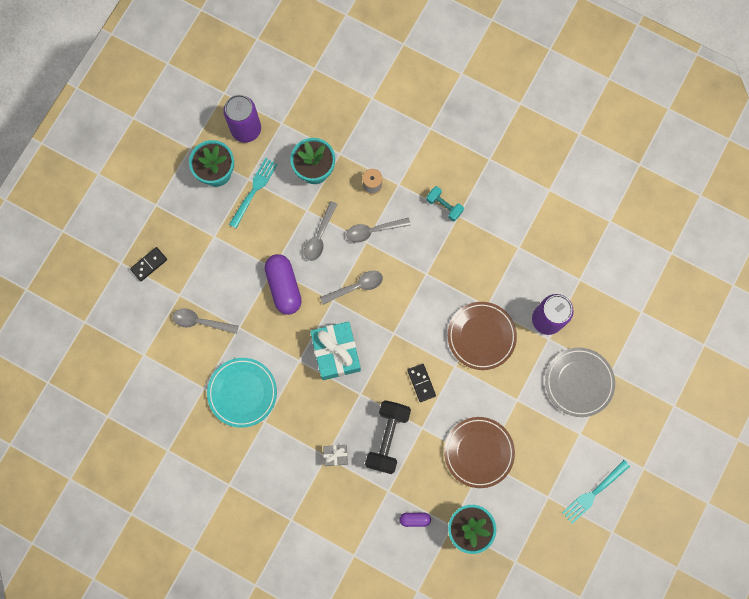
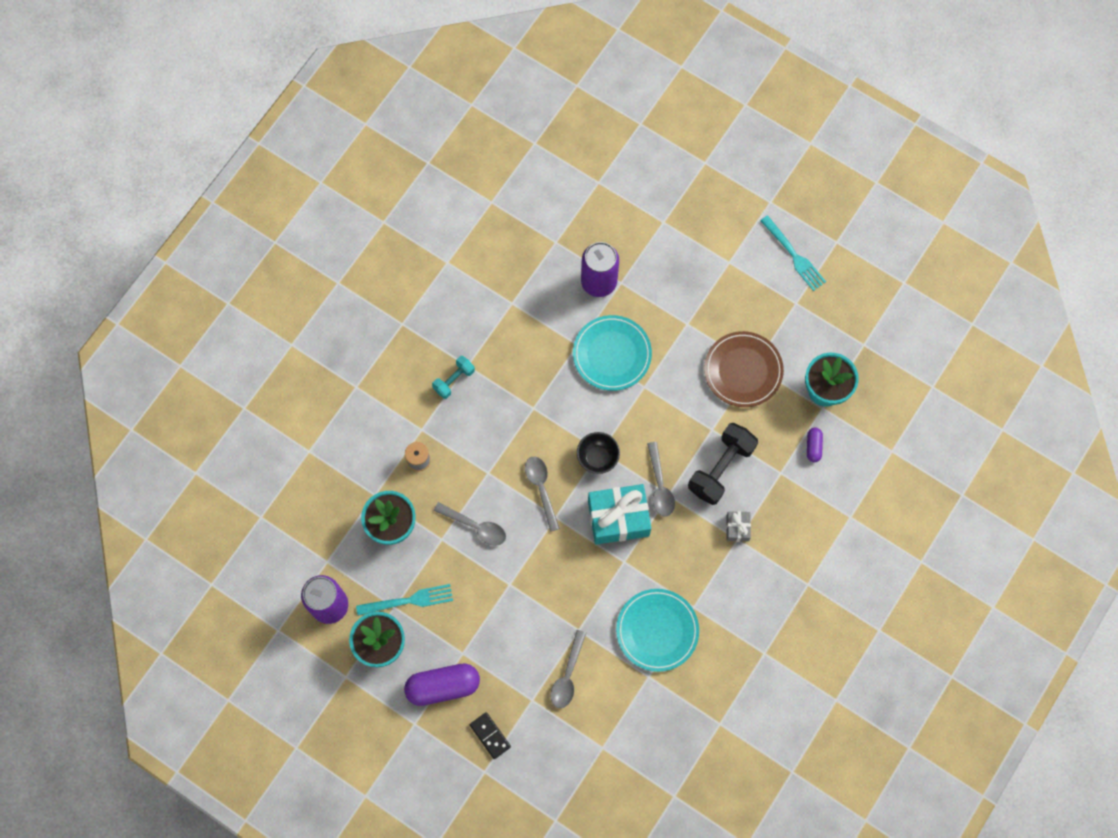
camera: 85 degrees left, 5 degrees down
(254, 190) = (409, 600): turquoise fork -> turquoise fork turned 135 degrees clockwise
(284, 287) = (533, 573): purple capsule -> purple capsule (443, 686)
(373, 230) = (475, 463): grey spoon -> grey spoon (660, 485)
(387, 331) = (597, 458): none -> black bowl
(387, 438) = (721, 468): black dumbbell -> black dumbbell turned 75 degrees counterclockwise
(421, 383) = (660, 425): black domino -> none
(481, 336) = (612, 354): brown plate -> turquoise plate
(579, 382) = (672, 256): grey plate -> none

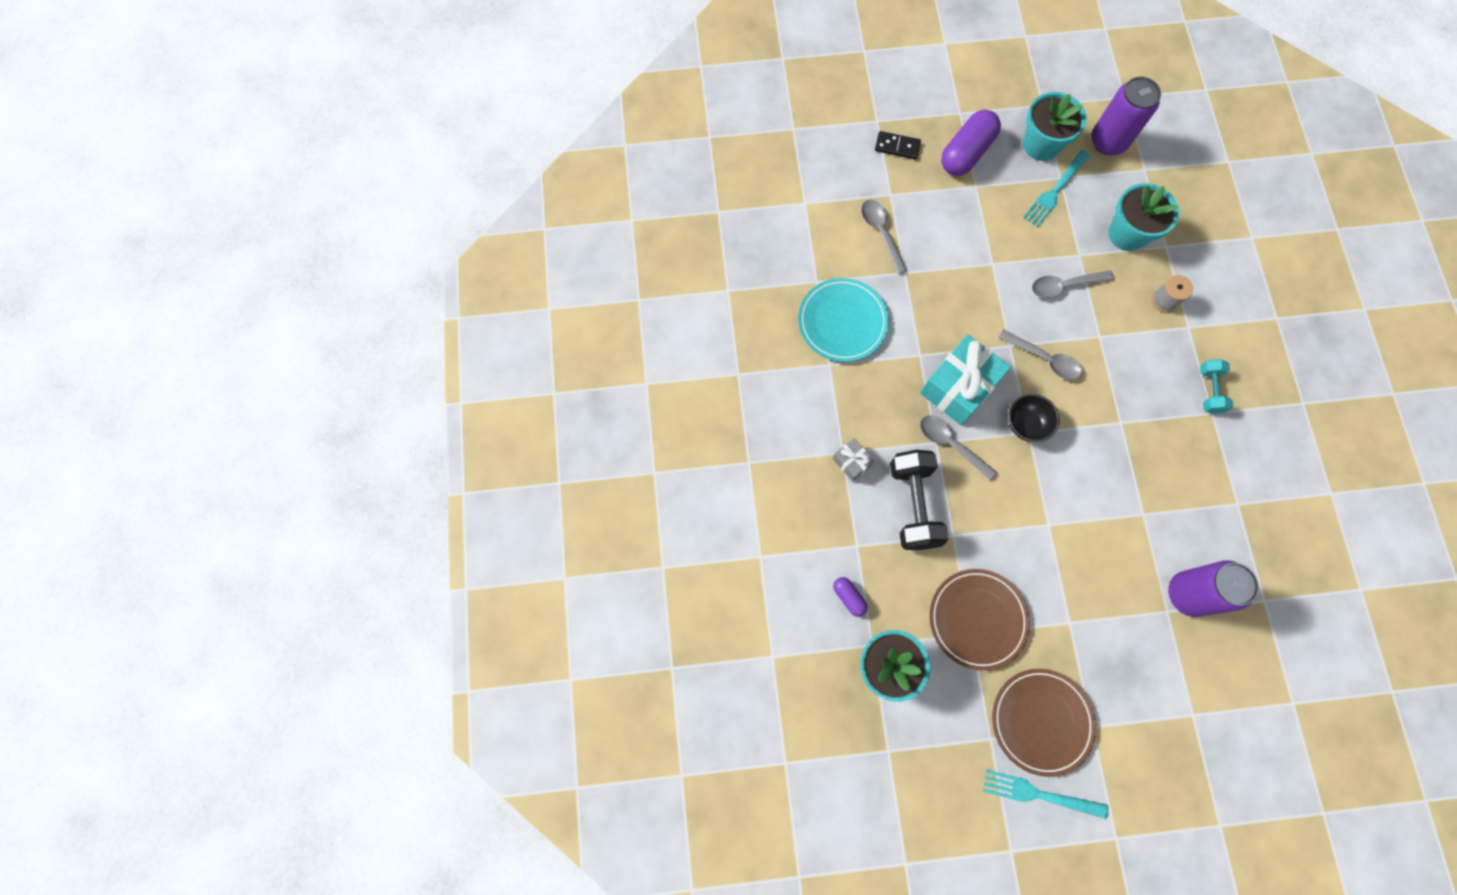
camera: 140 degrees right, 0 degrees up
(612, 354) = (1106, 531): turquoise plate -> none
(757, 288) = (1041, 721): none -> brown plate

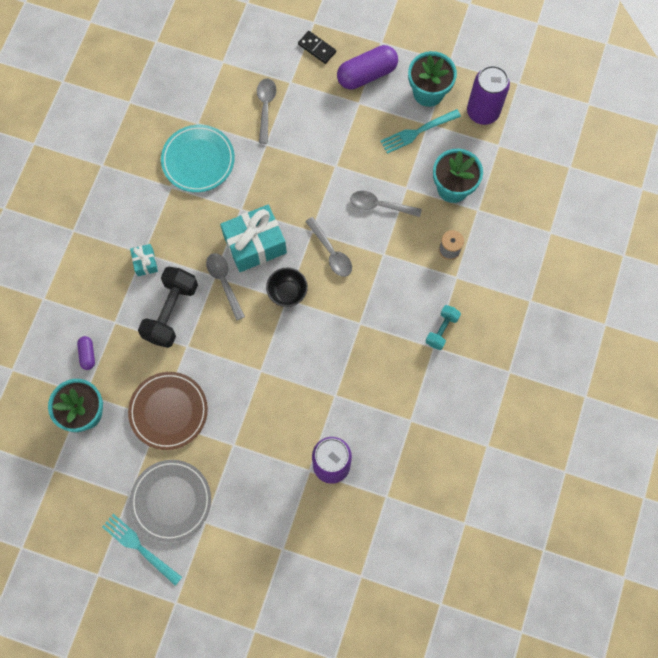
camera: 25 degrees right, 0 degrees up
(851, 462) = (145, 263): grey gift -> turquoise gift
(1041, 721) = (171, 501): brown plate -> grey plate

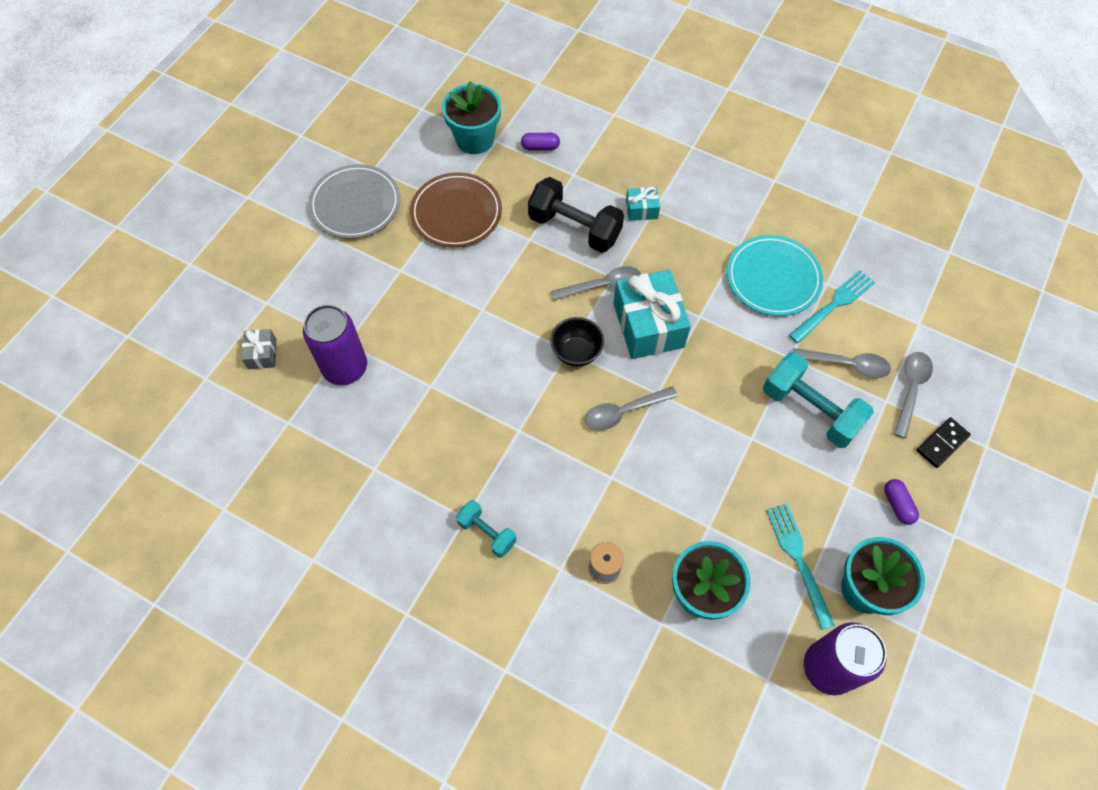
camera: 100 degrees right, 10 degrees down
(139, 547) = (316, 172): turquoise fork -> turquoise fork (834, 304)
(306, 129) = (810, 410): none -> turquoise dumbbell
(331, 536) = (262, 354): none -> grey gift
(367, 74) = (897, 505): purple capsule -> purple capsule, size x0.49
(380, 205) = (684, 486): grey spoon -> grey spoon (910, 390)

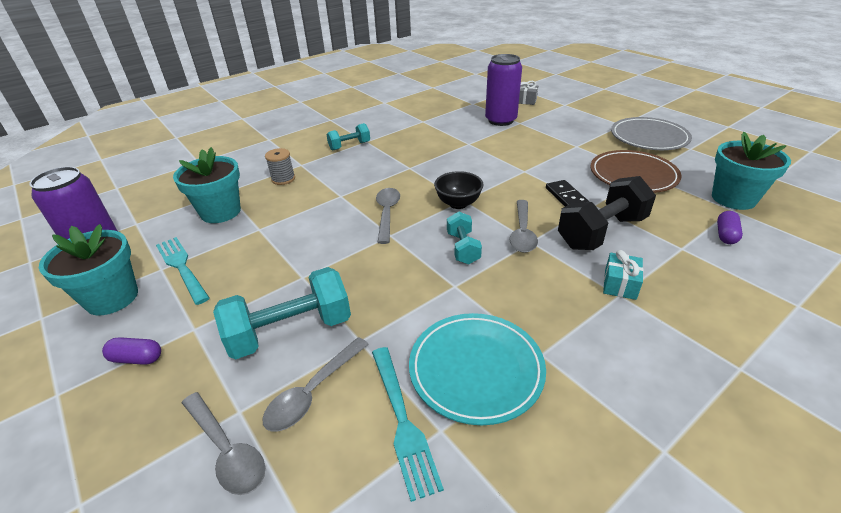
camera: 115 degrees right, 25 degrees down
(648, 325) = (463, 248): turquoise gift -> turquoise dumbbell
(798, 559) = (181, 267): turquoise fork -> turquoise fork turned 135 degrees counterclockwise
(942, 443) = (139, 445): black domino -> black domino (566, 197)

